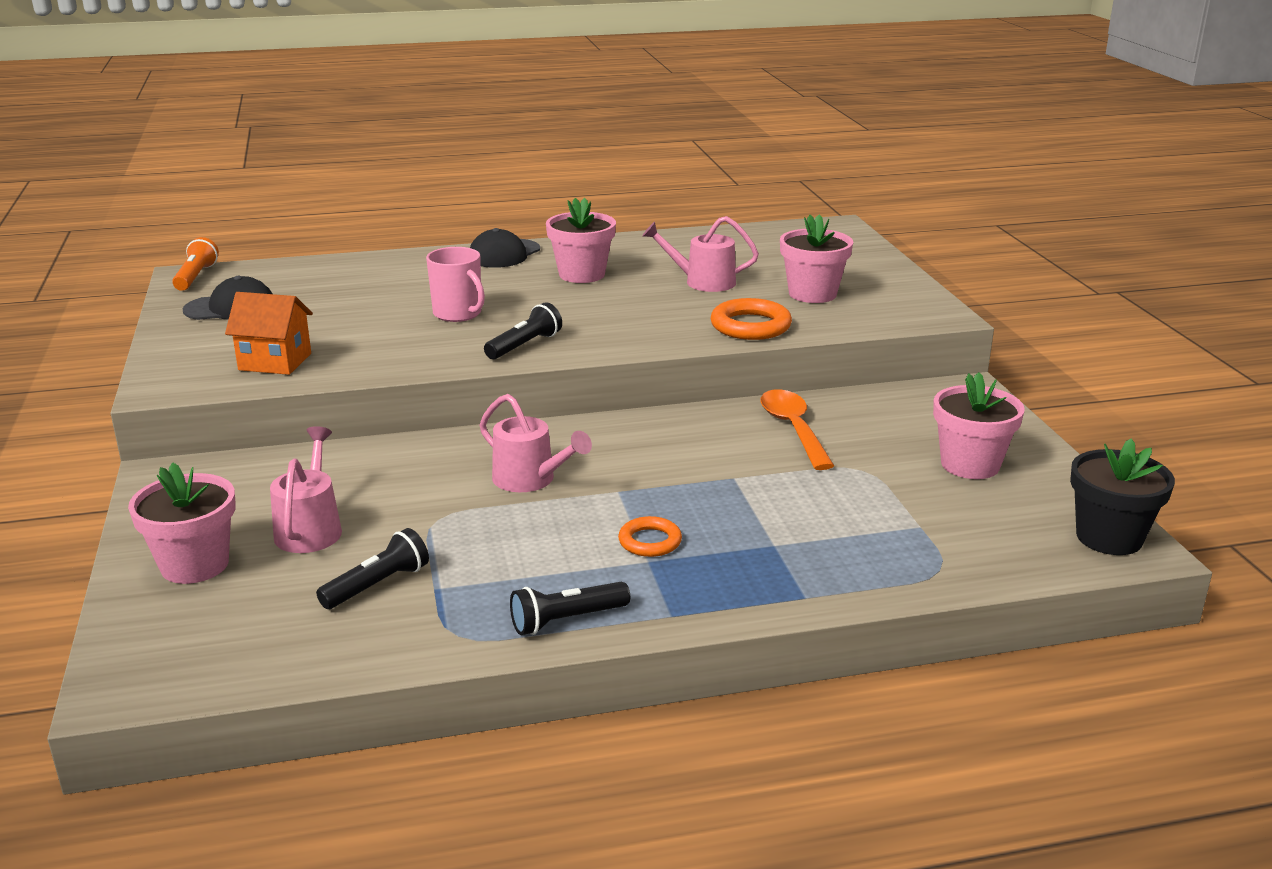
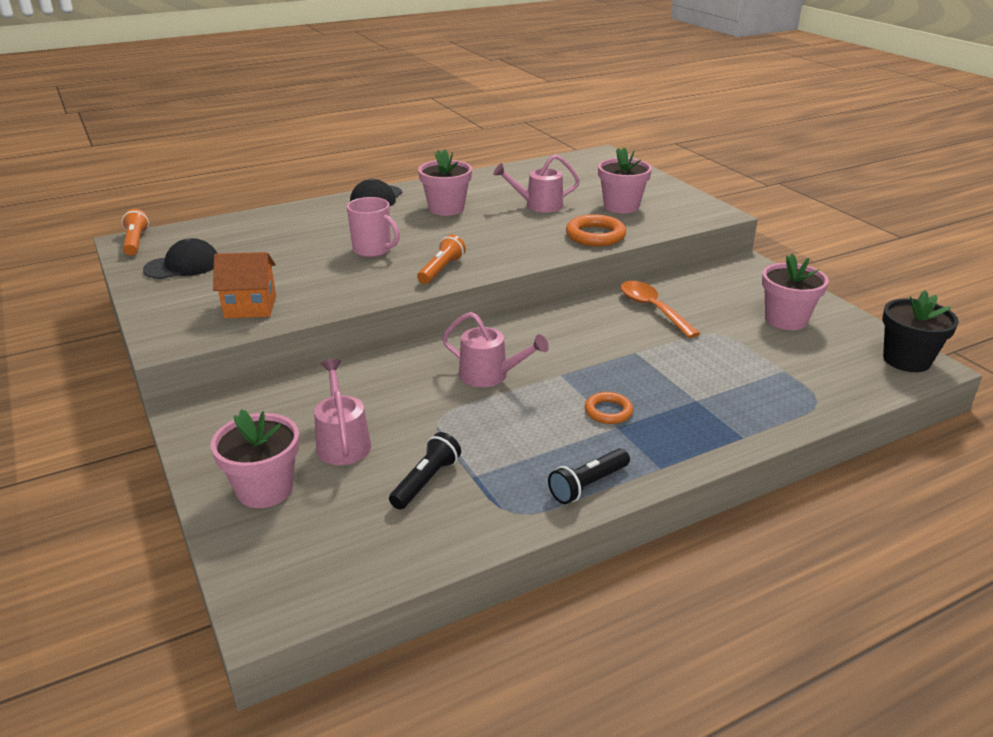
camera: 15 degrees left, 5 degrees up
(524, 346) = (441, 270): black flashlight -> orange flashlight

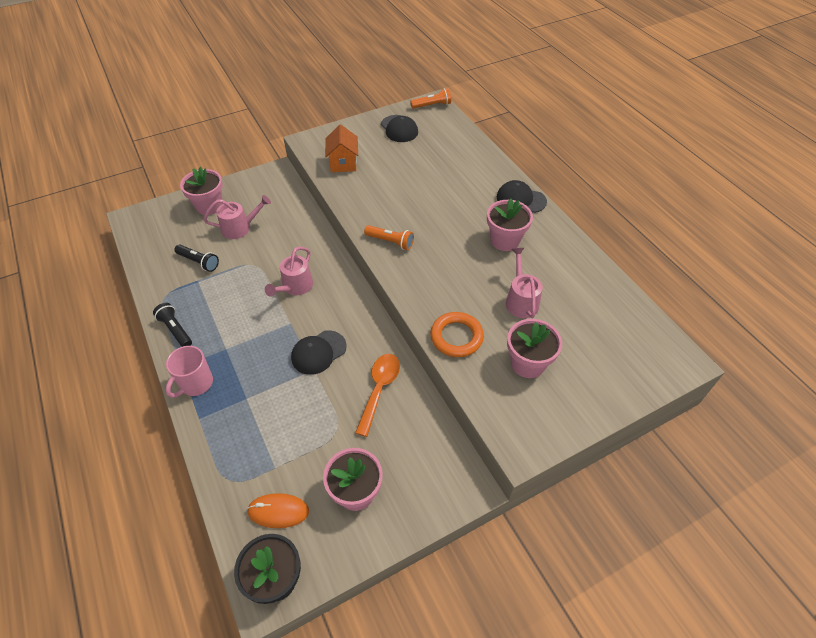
camera: 90 degrees right, 20 degrees up
(373, 250) = (423, 206): pink mug -> pink mug (196, 384)
(607, 350) = (318, 352): none -> black cap
(608, 411) = (243, 346): orange ring -> none
(652, 309) = (379, 389): orange spoon -> orange spoon turned 45 degrees counterclockwise
(834, 364) = (278, 511): none -> orange mouse

